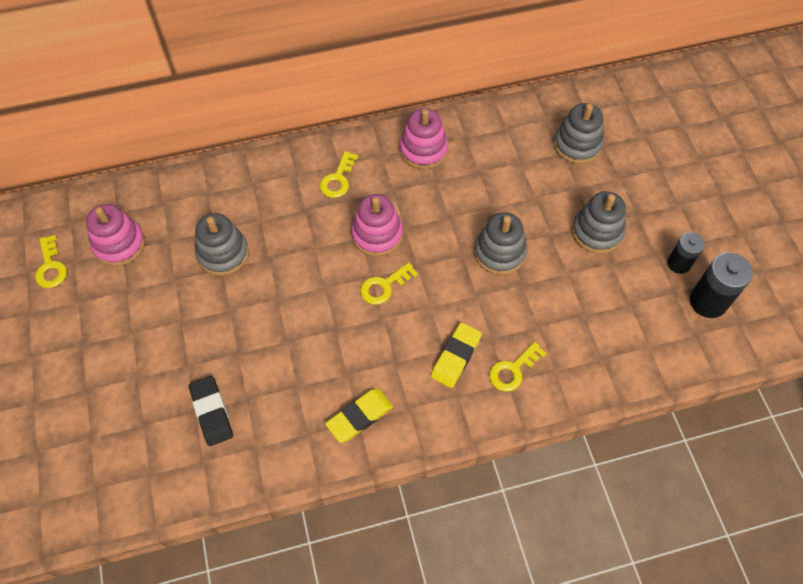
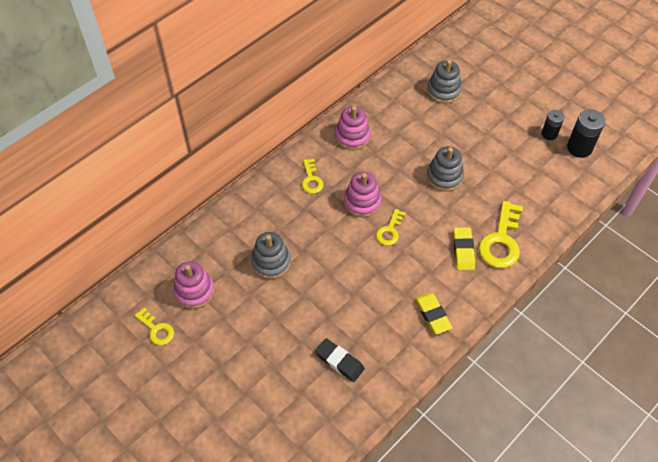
camera: 30 degrees left, 5 degrees down
(359, 417) = (432, 315): yellow eraser -> yellow eraser turned 45 degrees counterclockwise
(513, 370) = (501, 241): yellow key -> yellow key, size x1.78
(597, 232) = (491, 137): grey stacking toy -> none

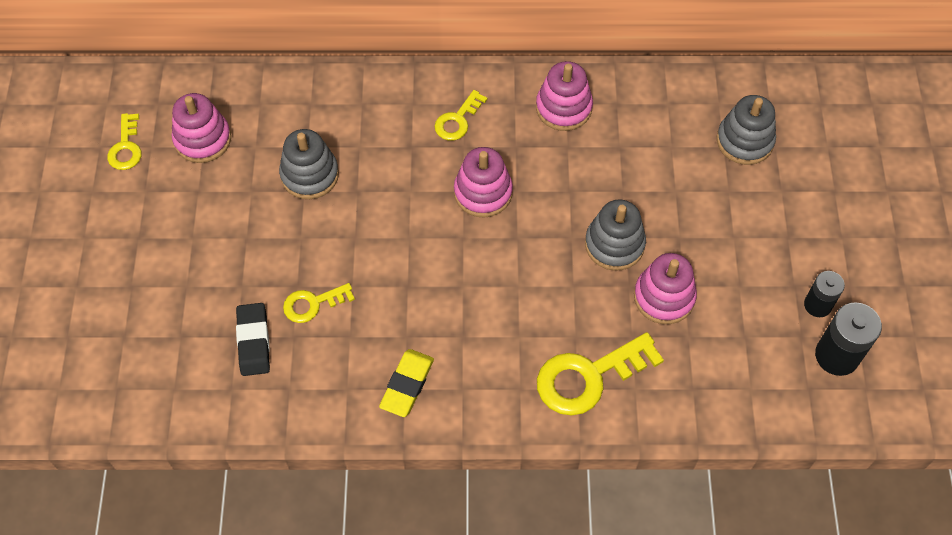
camera: 45 degrees right, 5 degrees up
(390, 231) = (474, 251): yellow key -> yellow key (313, 304)
(463, 250) = (530, 347): yellow eraser -> none
(490, 181) = (664, 297): none -> pink stacking toy

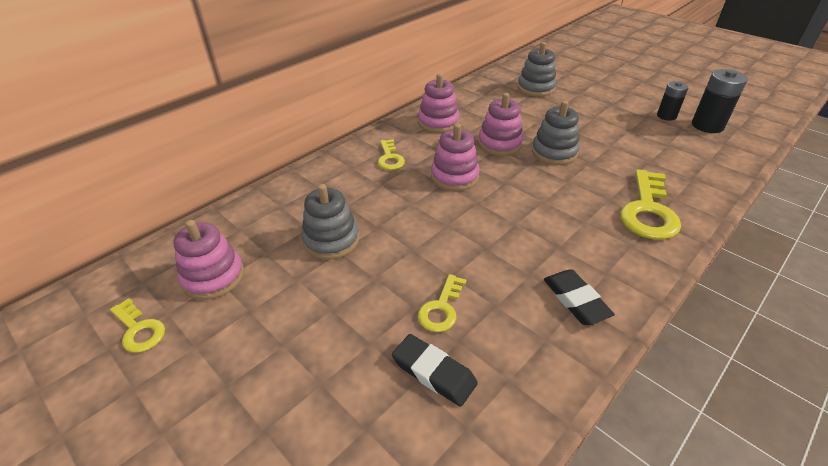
camera: 45 degrees left, 20 degrees down
(407, 385) = (575, 300): yellow eraser -> black eraser
(664, 297) = (612, 155): pink stacking toy -> pink stacking toy (500, 144)

